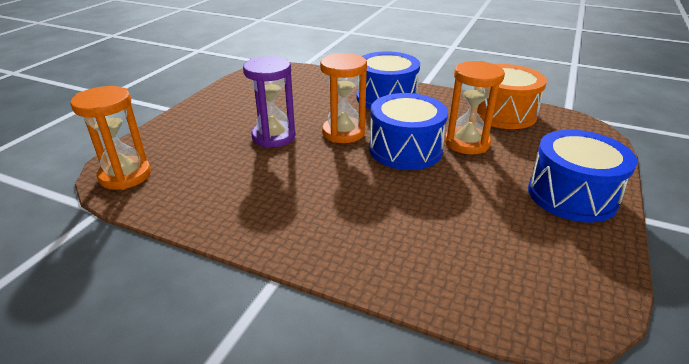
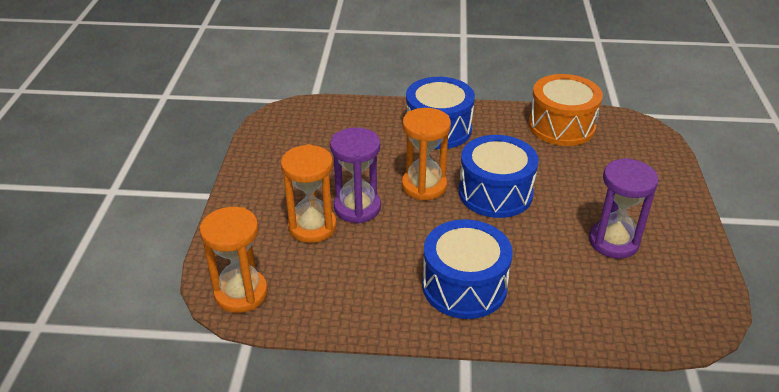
camera: 20 degrees left, 5 degrees up
(467, 143) = (546, 172): orange hourglass -> orange hourglass (312, 227)
(504, 212) = (613, 242): none -> purple hourglass
(572, 195) = (659, 210): blue drum -> blue drum (464, 286)

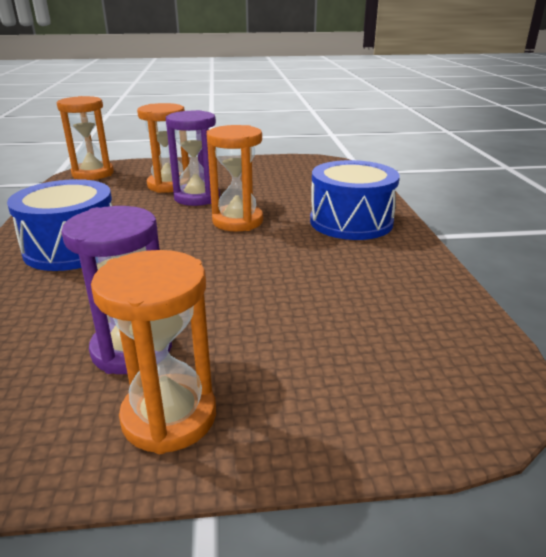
camera: 80 degrees right, 10 degrees down
(495, 193) = (234, 258): blue drum -> none
(561, 126) = (423, 303): orange drum -> none
(669, 226) = (169, 416): none -> orange hourglass

